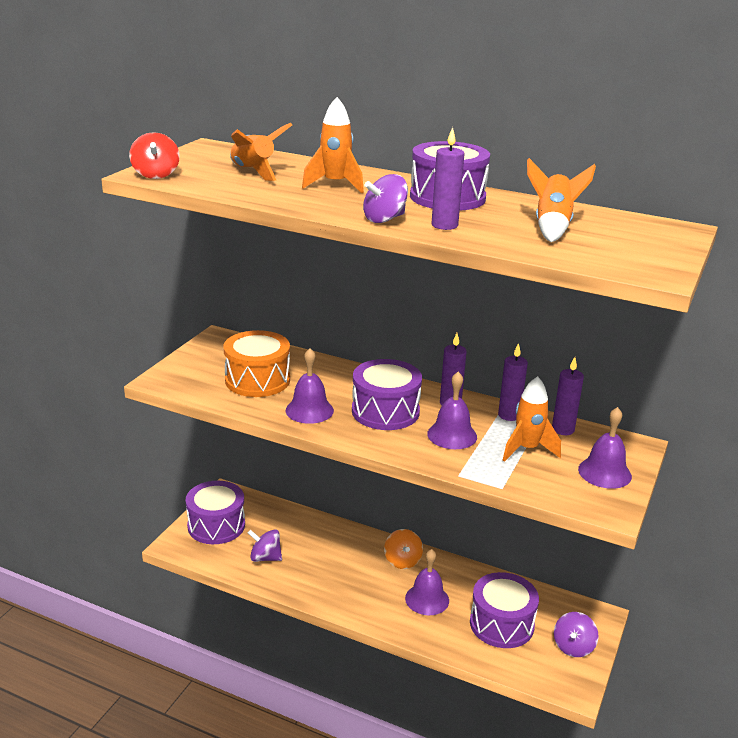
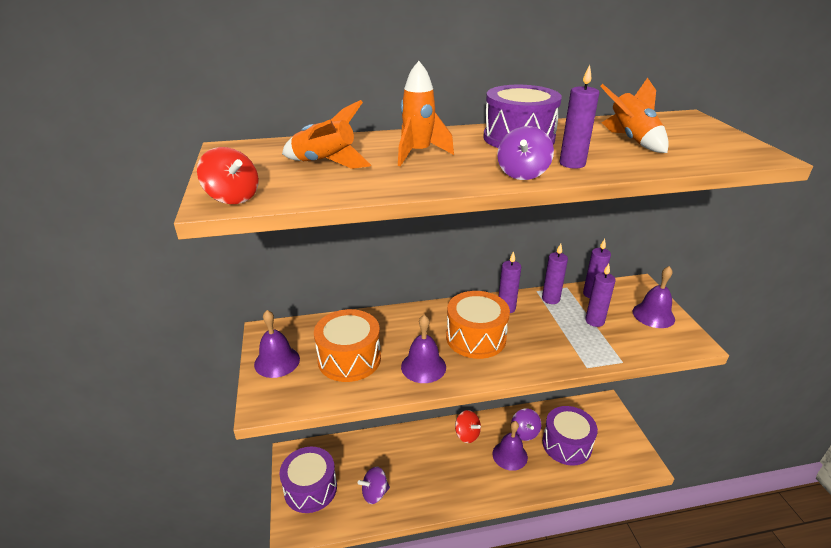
camera: 35 degrees left, 5 degrees up
(385, 411) = (476, 338): purple drum -> orange drum
(402, 561) = (467, 434): orange spinning top -> red spinning top
(452, 435) = (540, 334): purple bell -> purple bell (277, 361)
(527, 449) = (594, 321): orange rocket -> purple candle
(573, 647) = (615, 434): purple spinning top -> purple spinning top (524, 432)

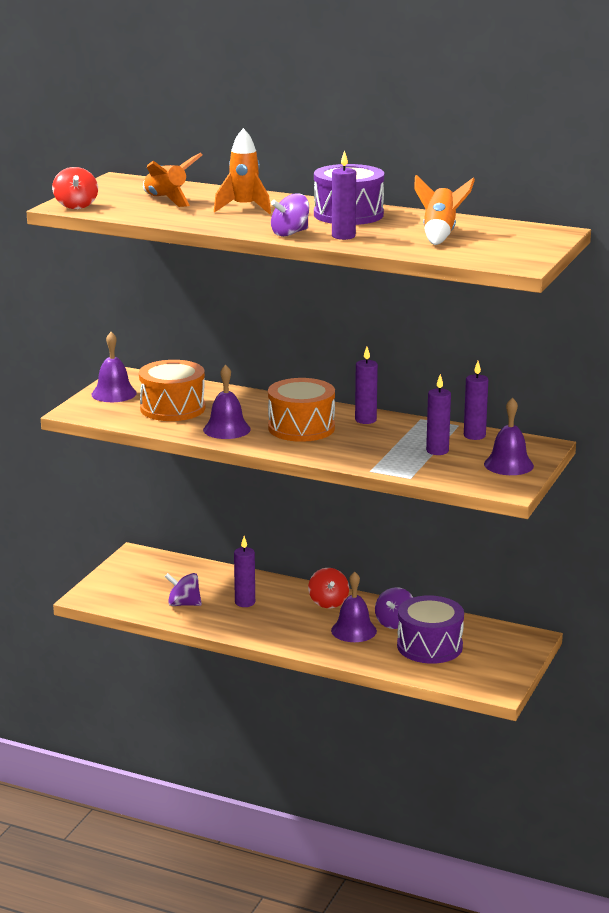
camera: 35 degrees right, 10 degrees down
(310, 488) = (128, 580): purple drum -> none
(550, 299) = (423, 427): purple candle -> purple candle (245, 602)

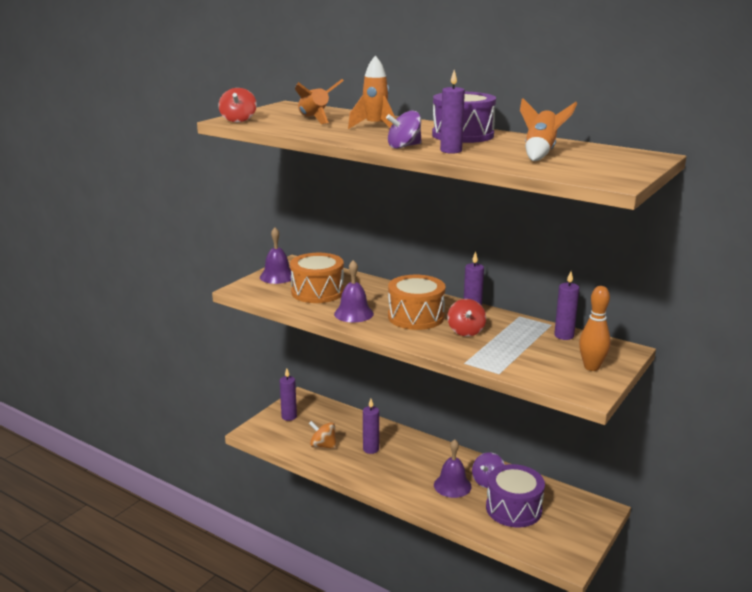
camera: 10 degrees right, 0 degrees up
(184, 604) = (323, 446): purple spinning top -> orange spinning top
(328, 602) = (437, 456): red spinning top -> red spinning top (466, 331)
(437, 451) = (528, 348): purple candle -> purple candle (289, 417)
(508, 465) = (591, 367): purple bell -> orange bowling pin

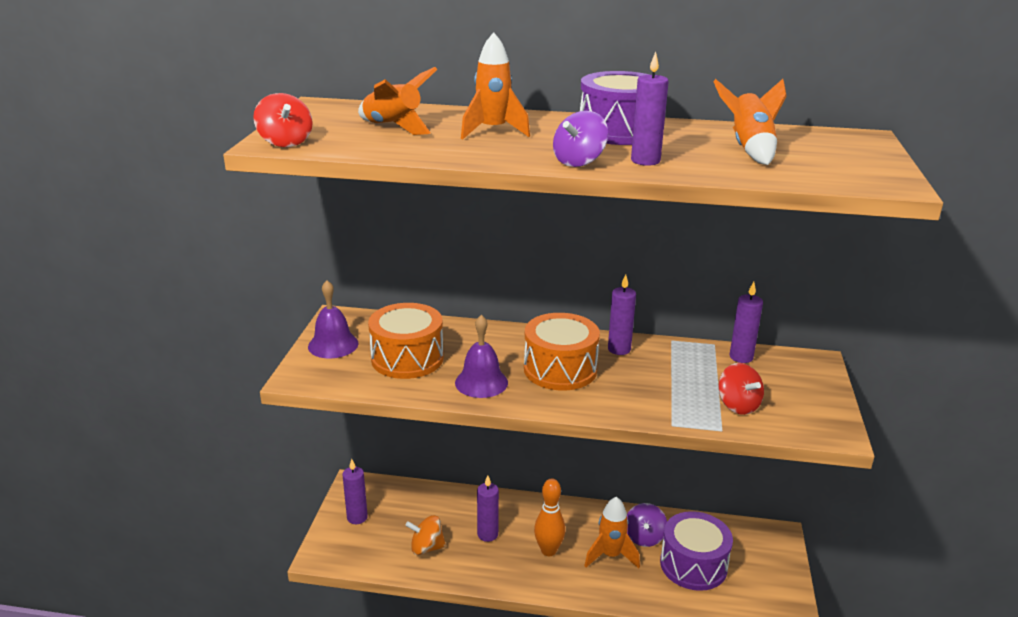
camera: 25 degrees left, 5 degrees up
(452, 485) = (610, 555): purple bell -> orange rocket
(466, 331) = (634, 377): red spinning top -> red spinning top (738, 405)
(591, 367) = (806, 394): orange bowling pin -> orange bowling pin (548, 551)

